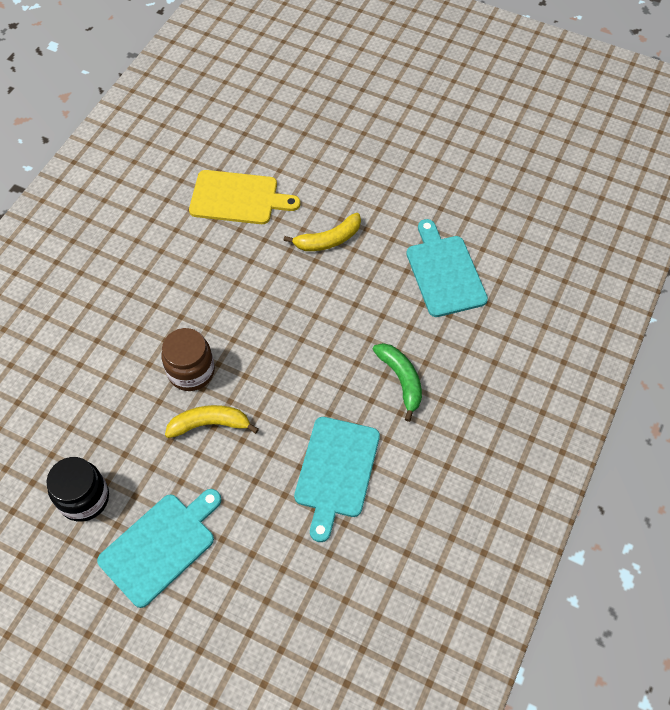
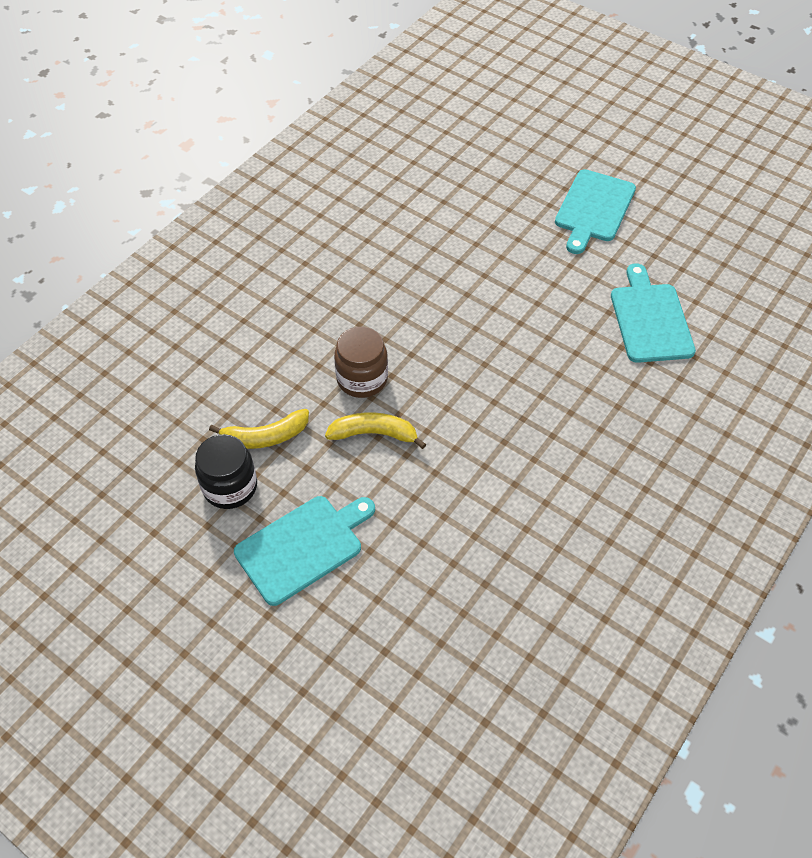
camera: 10 degrees right, 5 degrees down
(238, 198) = (437, 218): yellow cutting board -> none
(328, 240) = (527, 271): yellow banana -> yellow banana (265, 437)
(336, 471) = (504, 501): turquoise cutting board -> turquoise cutting board (594, 209)
(401, 380) = (588, 420): green banana -> none

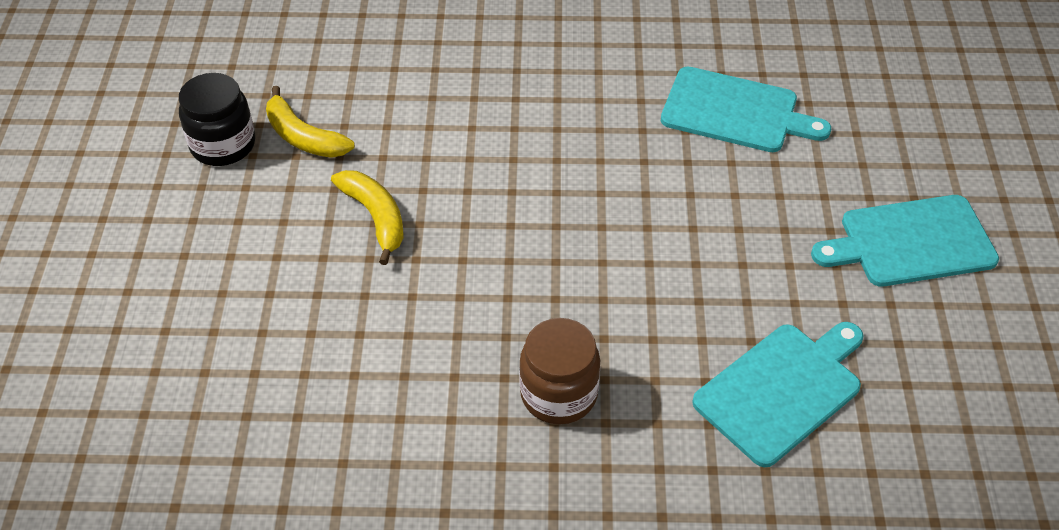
camera: 55 degrees right, 5 degrees down
(303, 546) = (190, 237): turquoise cutting board -> turquoise cutting board (735, 111)
(362, 379) = (441, 169): brown jar -> brown jar (558, 394)

